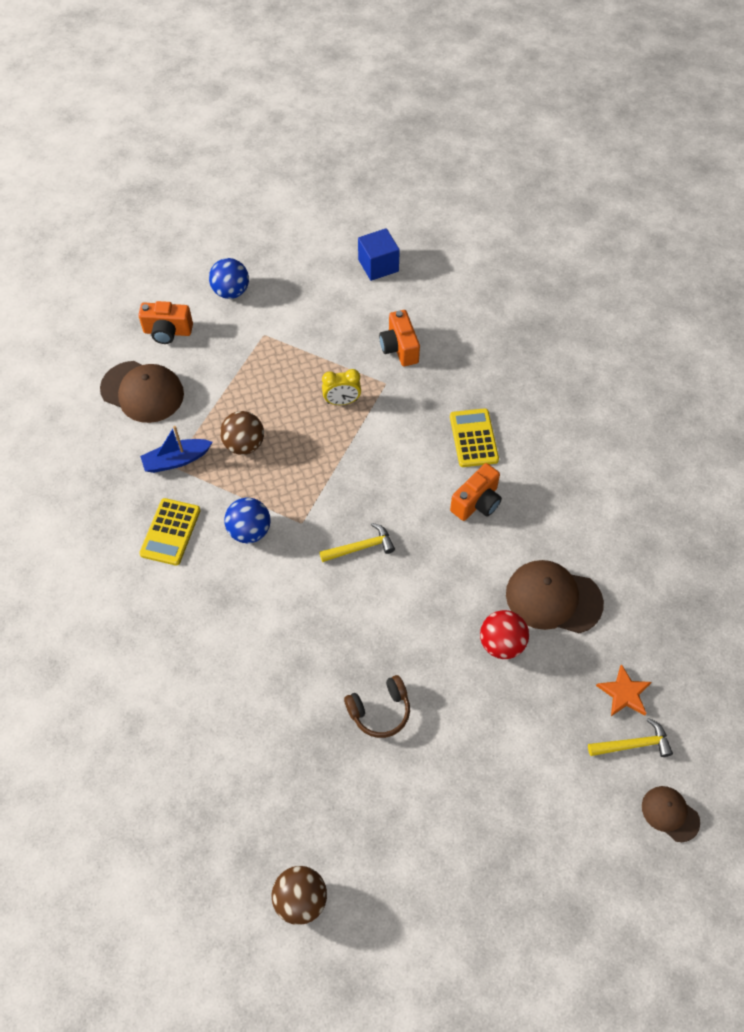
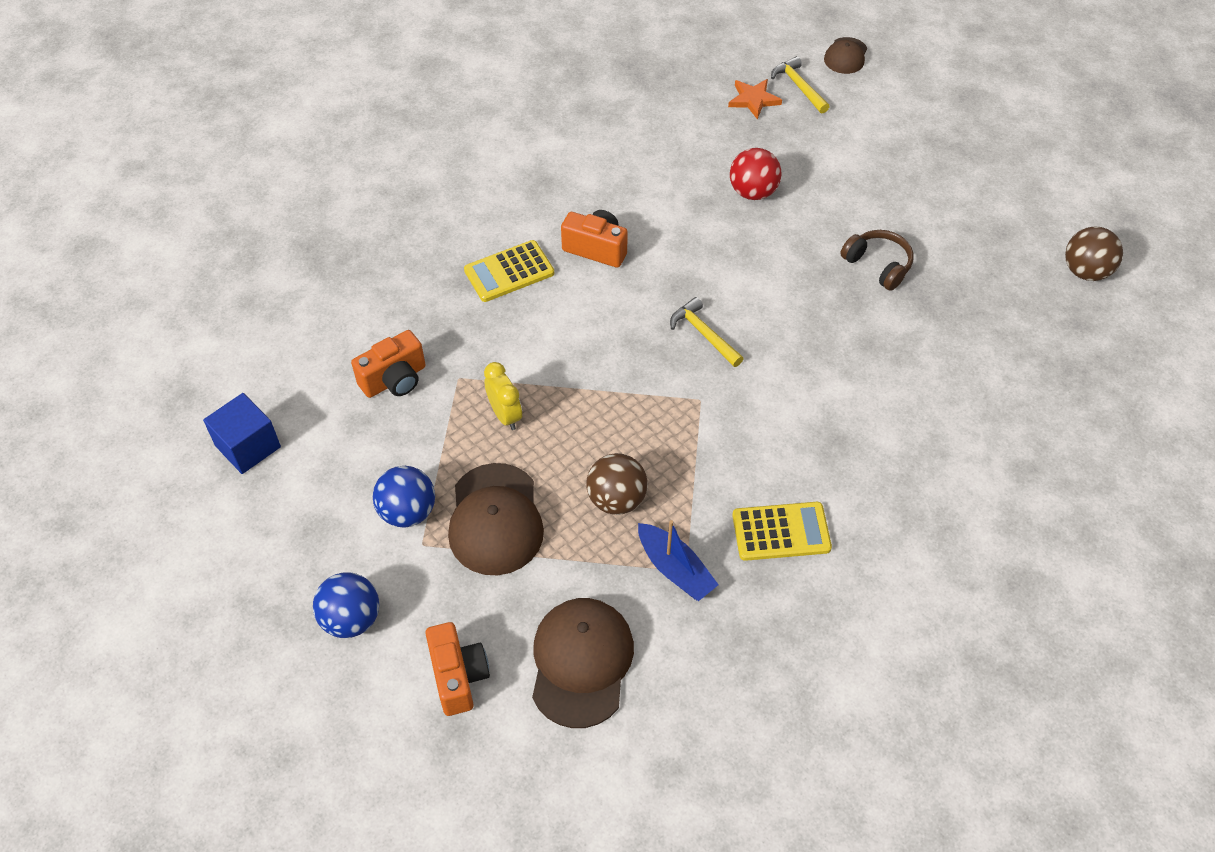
camera: 110 degrees left, 5 degrees down
(249, 531) = (737, 448): blue ball -> blue ball (408, 512)
(553, 598) = (682, 165): brown cap -> brown cap (495, 519)

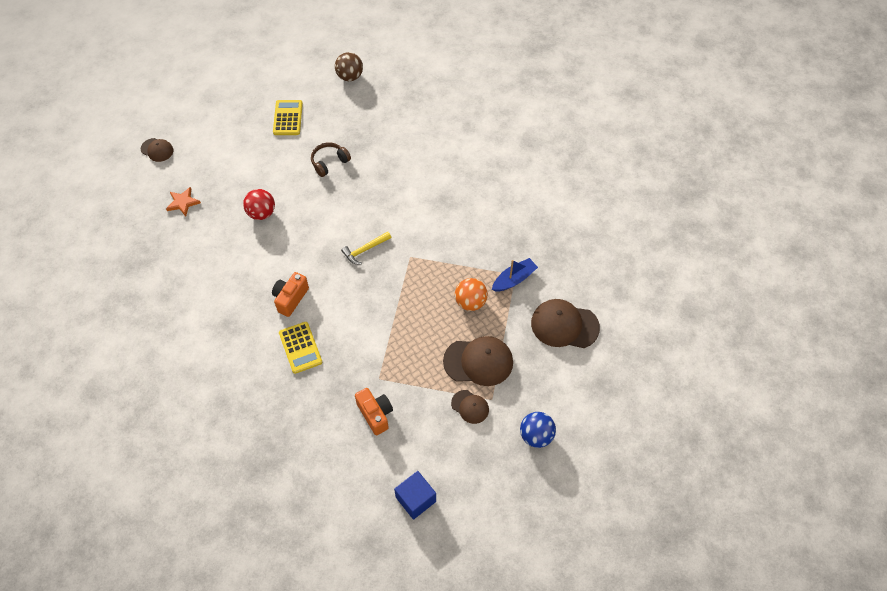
camera: 85 degrees left, 5 degrees up
(408, 512) = (470, 407): blue ball -> brown cap
(458, 676) = (571, 382): orange camera -> none
(505, 415) = (409, 354): yellow clock -> none
(616, 499) = (470, 302): brown ball -> orange ball
(781, 532) = (495, 231): yellow calculator -> yellow calculator (288, 118)
(799, 86) = (177, 177): yellow hammer -> none

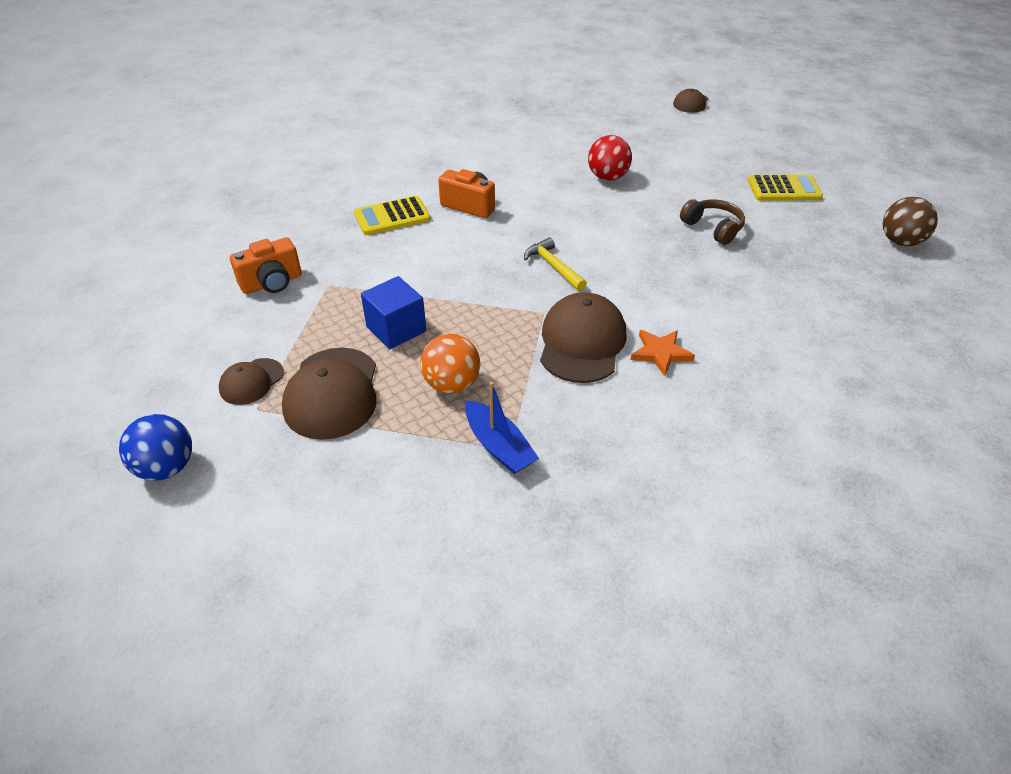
camera: 90 degrees right, 15 degrees down
(183, 202) = (614, 124): orange star -> orange star (660, 353)
(415, 499) = (125, 323): blue cube -> blue cube (396, 329)
(564, 325) = (387, 524): brown cap -> brown cap (582, 342)

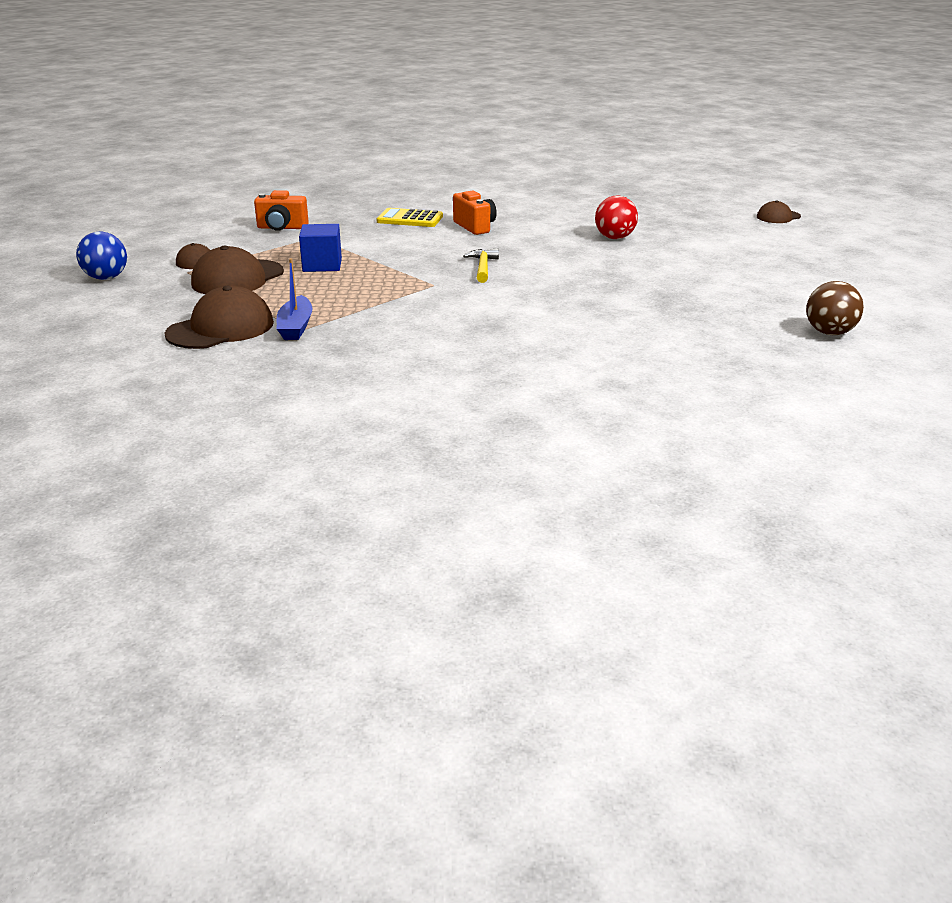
camera: 35 degrees right, 15 degrees down
(451, 384) = (314, 295): orange ball -> none
(582, 342) = (436, 304): brown cap -> brown cap (221, 328)
(660, 353) = (484, 325): orange star -> none
(712, 228) = (654, 282): brown headphones -> none
(784, 189) = (770, 279): yellow calculator -> none

